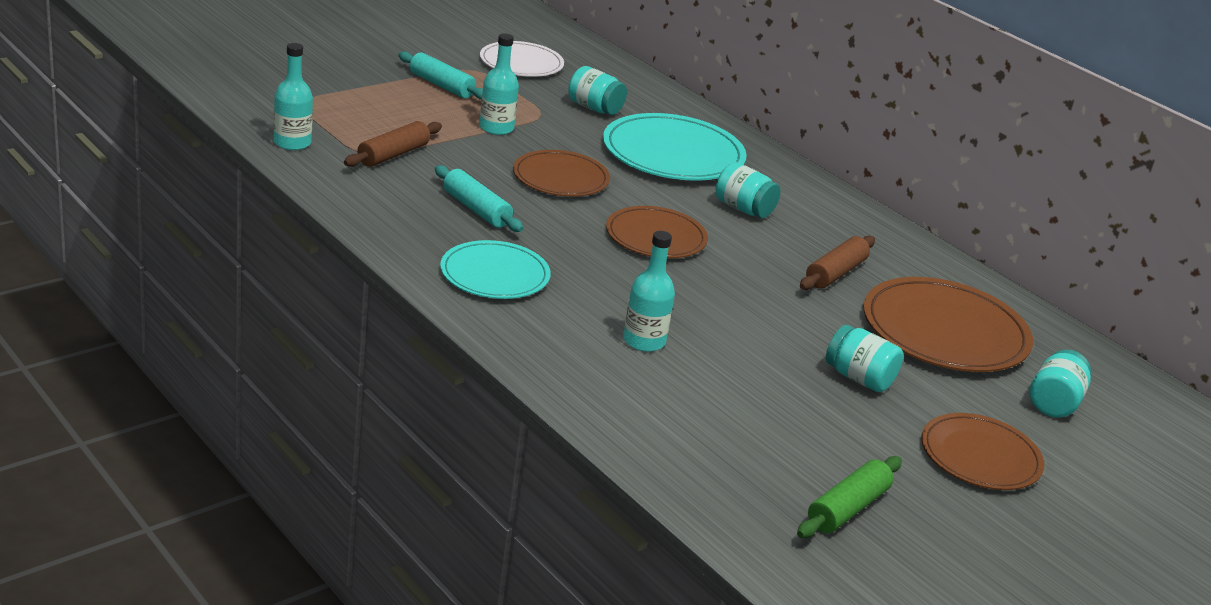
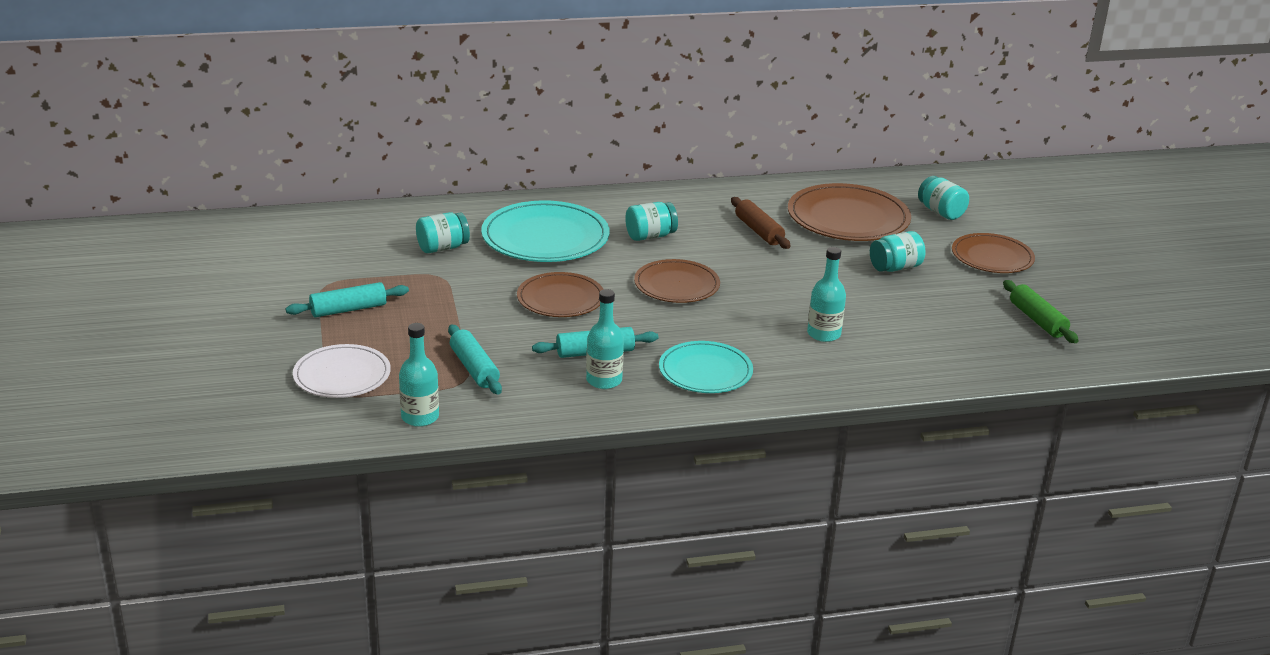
camera: 60 degrees left, 0 degrees up
(393, 155) = (474, 368): brown rolling pin -> turquoise rolling pin
(496, 128) = (452, 304): turquoise bottle -> turquoise bottle (604, 380)
(521, 63) = (328, 257): white plate -> white plate (342, 375)

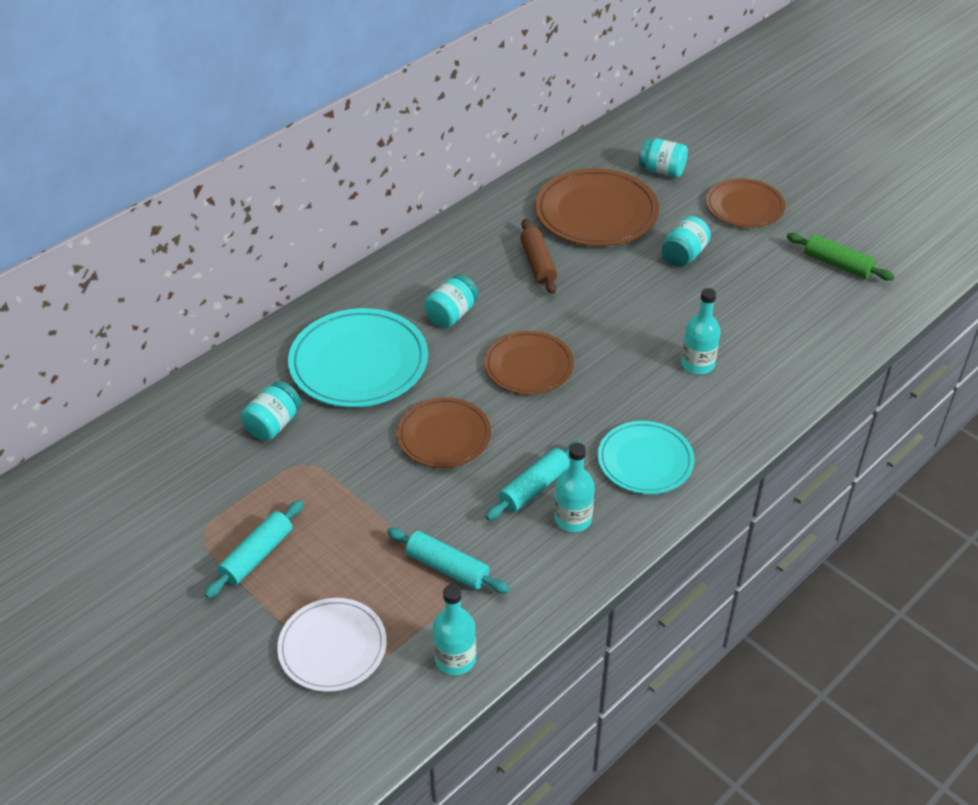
camera: 30 degrees left, 15 degrees up
(759, 231) = (538, 263): brown rolling pin -> brown rolling pin turned 45 degrees clockwise

